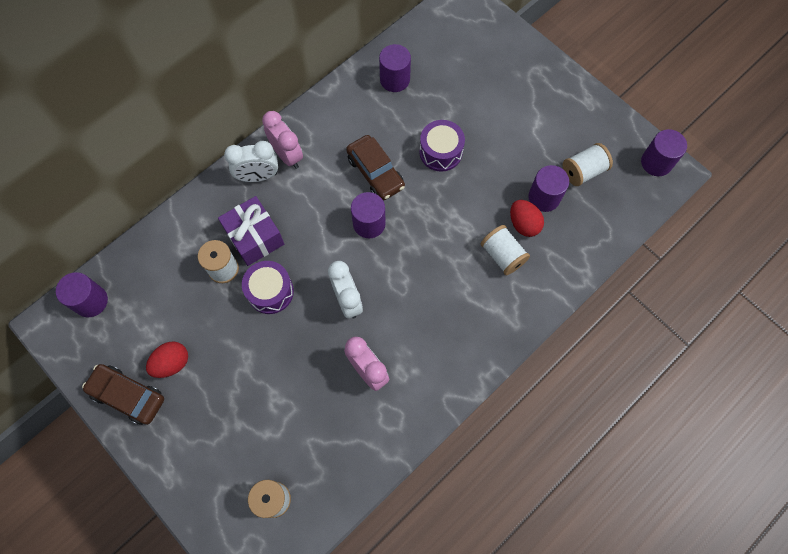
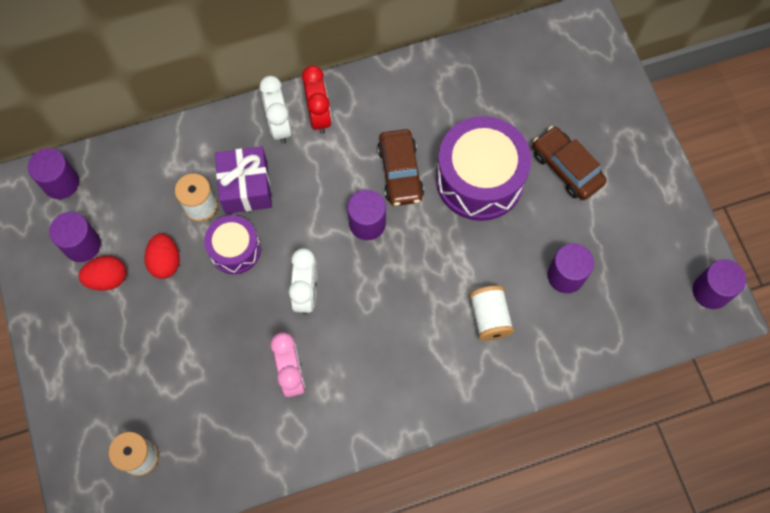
camera: 25 degrees right, 0 degrees up
(128, 396) = (52, 291): brown car -> brown car (566, 168)
(258, 176) = (279, 126): white clock -> white clock turned 60 degrees clockwise
(287, 155) = (319, 116): pink clock -> red clock
(394, 79) = (469, 81): purple cylinder -> purple cylinder (82, 245)
(440, 152) = (479, 179): purple drum -> purple drum, size x1.77
(523, 224) = (529, 294): red egg -> red egg (165, 262)
(583, 171) = (623, 266): white spool -> none

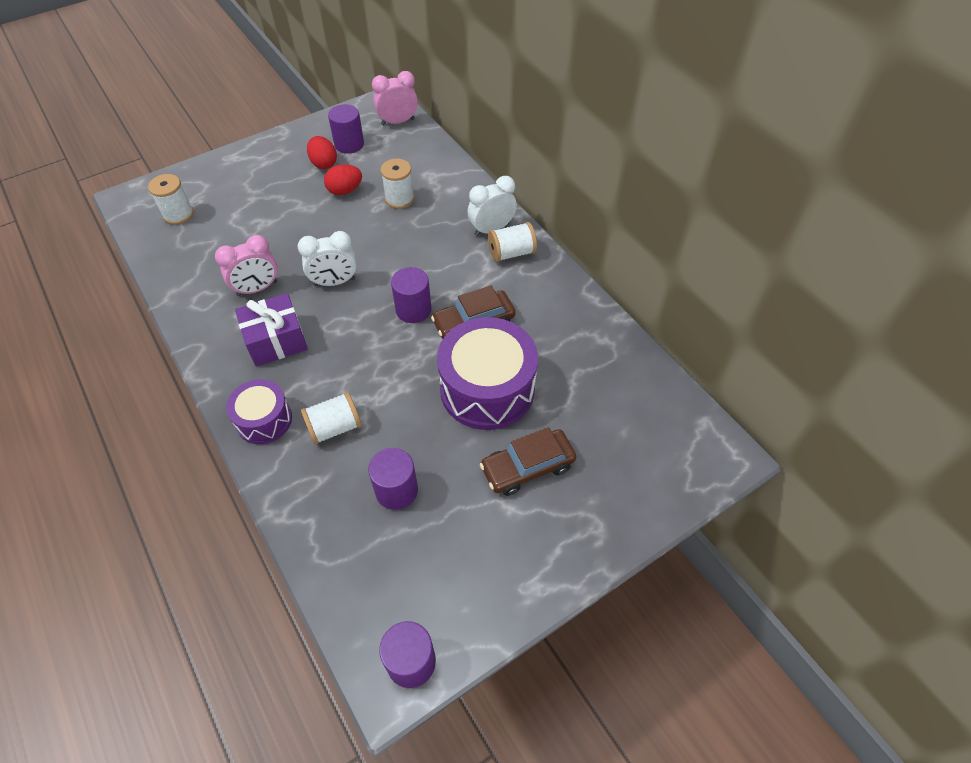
camera: 75 degrees right, 15 degrees down
(61, 183) = (398, 122): purple cylinder -> pink clock
(235, 250) = (365, 228): purple drum -> purple drum (264, 420)
(246, 187) = (425, 222): purple gift -> purple gift (276, 340)
(319, 116) = (511, 253): red clock -> white spool
(566, 168) = (527, 467): brown car -> brown car turned 150 degrees counterclockwise

